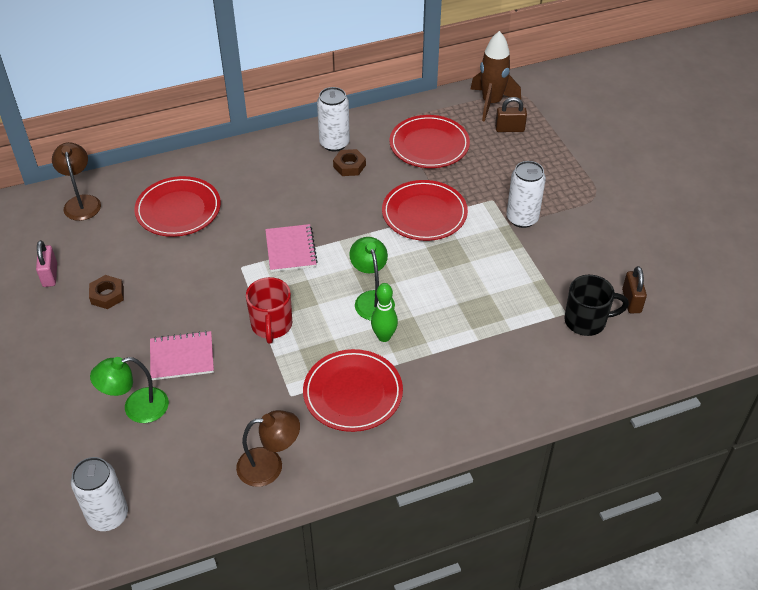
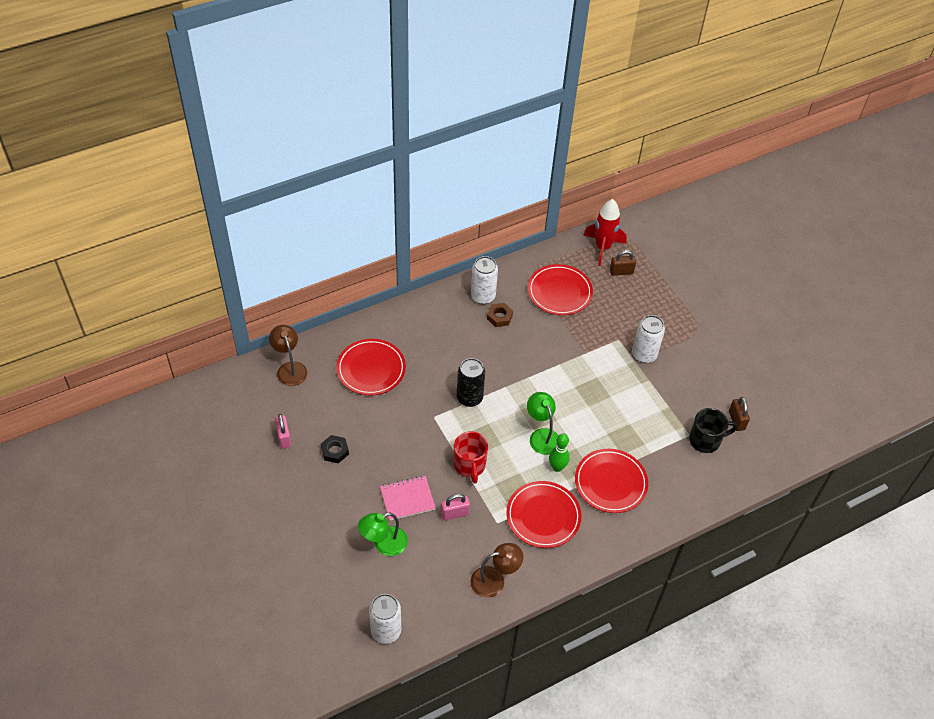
camera: 10 degrees left, 5 degrees up
(107, 295) = (335, 451): brown nut -> black nut
(238, 380) = (455, 513): none -> pink padlock
(291, 249) = (469, 398): pink notebook -> black can
(424, 213) = (567, 356): red plate -> red plate (610, 482)
(491, 103) = (602, 247): brown rocket -> red rocket

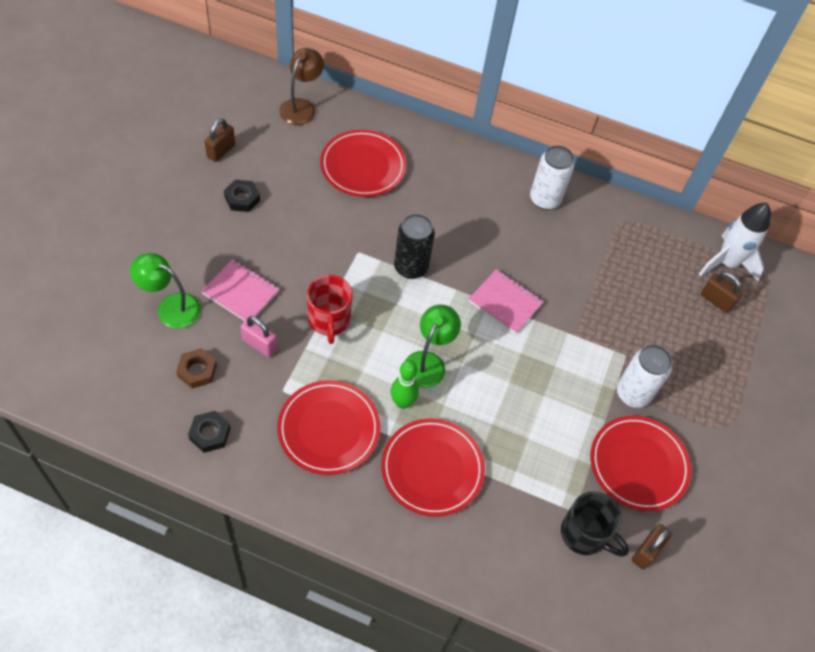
camera: 45 degrees right, 5 degrees up
(284, 437) = (221, 151): pink padlock -> brown padlock
(386, 631) = (71, 374): white can -> none
(469, 466) = (329, 320): red mug -> red mug turned 45 degrees counterclockwise
(494, 580) = (210, 434): brown lamp -> black nut
(499, 317) = (535, 229): brown nut -> brown nut (197, 371)
(535, 369) = (505, 302): none -> pink notebook
(559, 292) = (625, 261): red plate -> red plate (638, 464)
(602, 247) = (726, 263): red rocket -> white rocket

